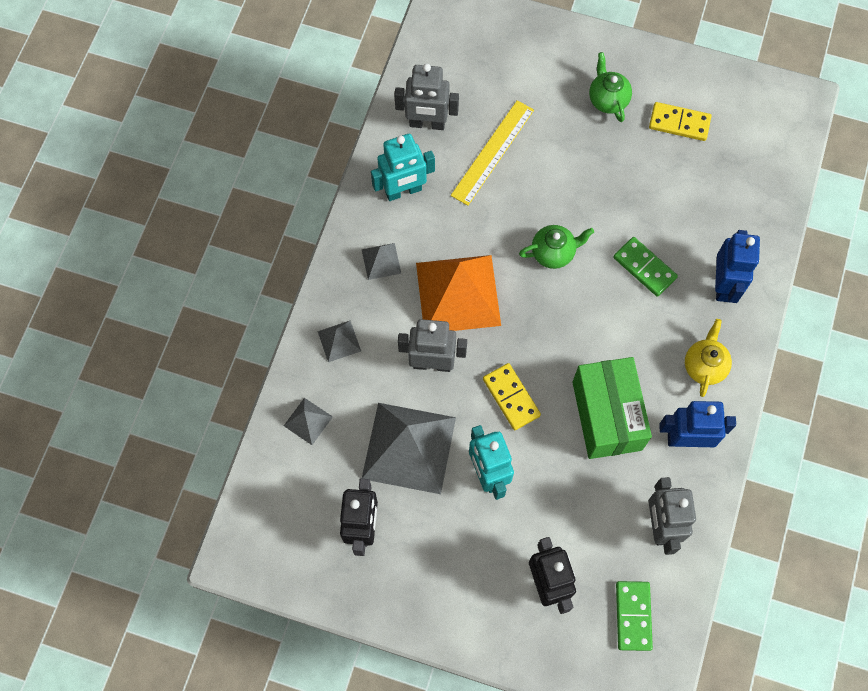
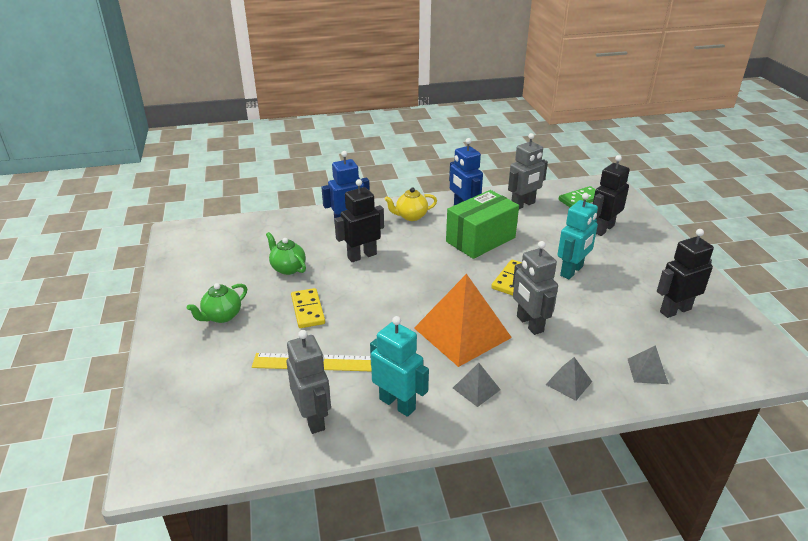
camera: 120 degrees left, 35 degrees down
(409, 448) = (600, 311): grey pyramid -> none
(553, 253) = (385, 298): green teapot -> green teapot (288, 268)
(644, 268) = (362, 256): green domino -> black robot
(679, 123) = (226, 275): yellow domino -> yellow domino (308, 310)

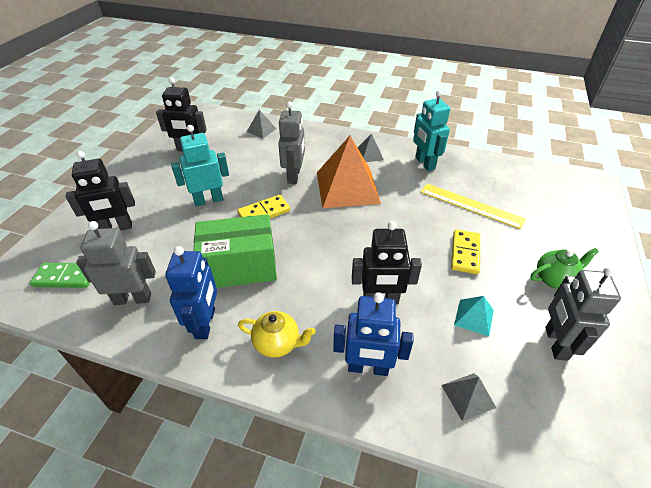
camera: 150 degrees left, 10 degrees up
(288, 268) = (474, 317): green teapot -> turquoise pyramid
(313, 418) = (483, 173): grey robot -> grey robot (555, 343)
(569, 383) = (312, 140): grey pyramid -> grey pyramid (468, 396)

